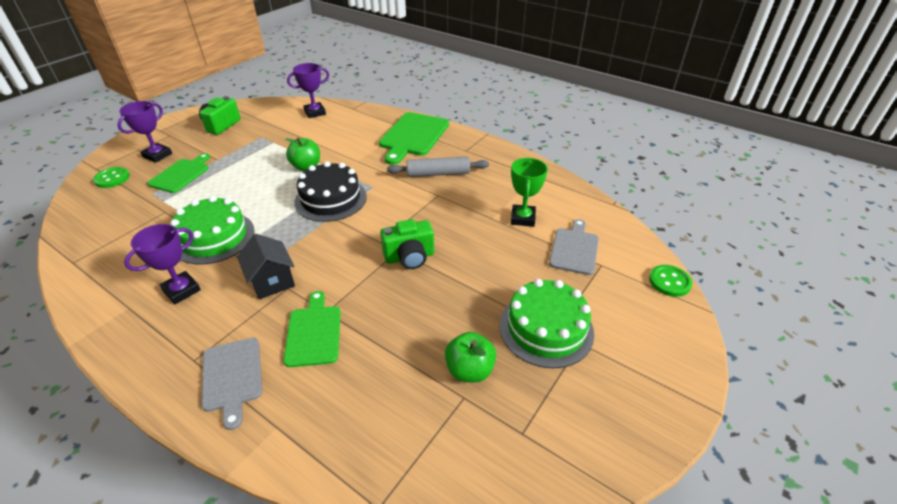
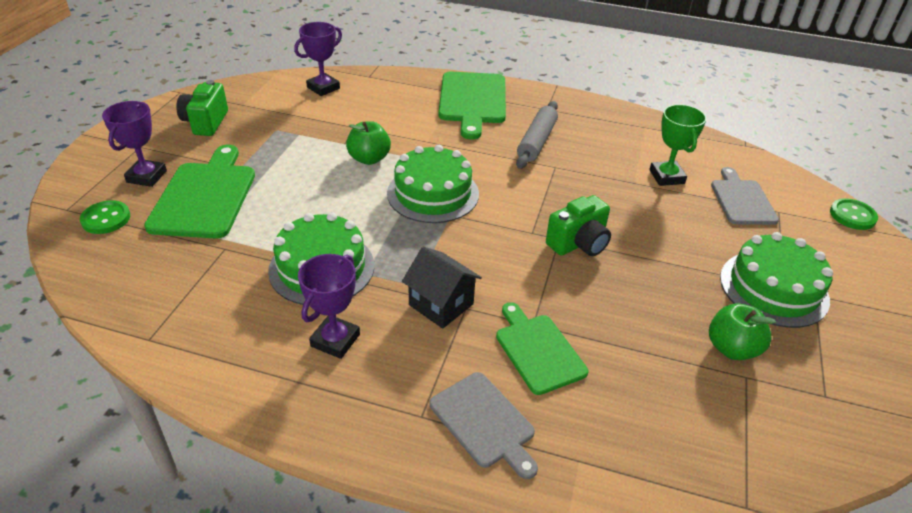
camera: 20 degrees left, 0 degrees up
(181, 174) = (205, 196): green cutting board -> green cutting board, size x1.57
(330, 199) = (433, 193): black cake -> green cake
(438, 174) = (536, 141): grey rolling pin -> grey rolling pin turned 45 degrees counterclockwise

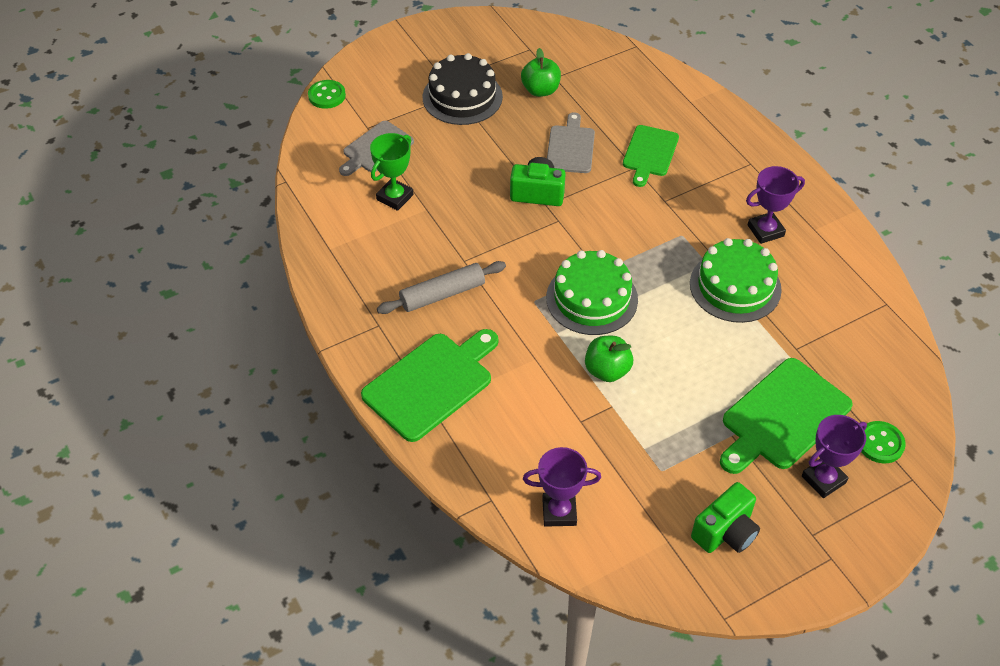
camera: 135 degrees left, 10 degrees up
(441, 304) = (678, 212): black house -> none
(484, 422) = (719, 141): grey cutting board -> grey cutting board (571, 147)
(773, 288) = (462, 97): green cake -> black cake

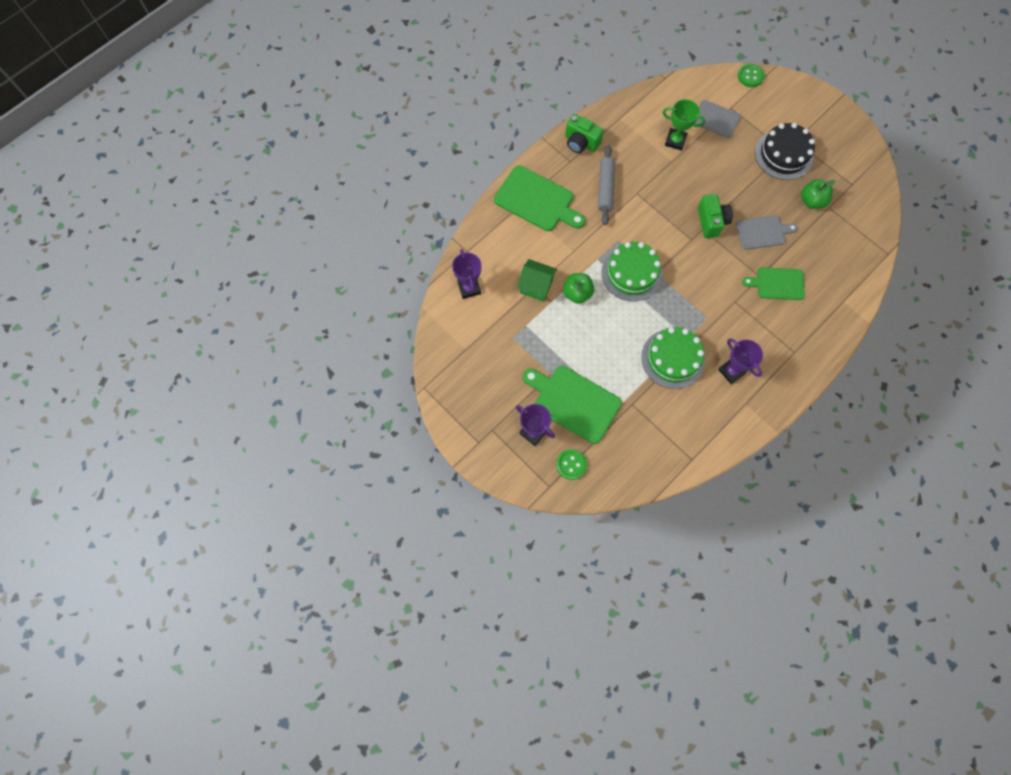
camera: 75 degrees right, 20 degrees up
(442, 294) = (605, 188): grey rolling pin -> grey rolling pin turned 45 degrees clockwise
(581, 419) = (536, 286): none -> green house
(725, 532) = (480, 380): green camera -> green camera (581, 142)

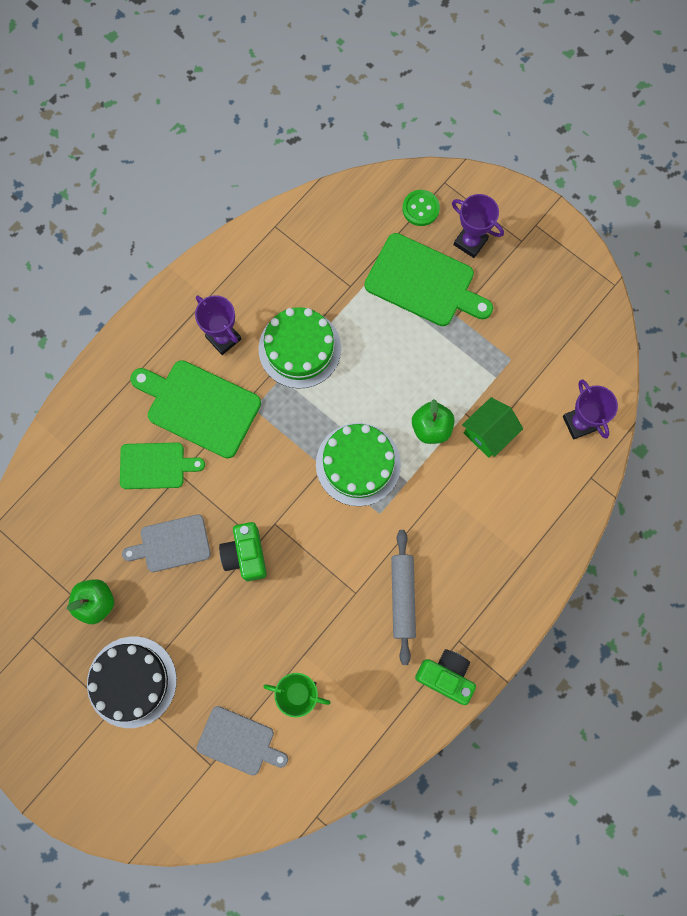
camera: 175 degrees right, 5 degrees up
(536, 286) = (488, 433): green house -> green house turned 60 degrees counterclockwise
(537, 200) = (502, 568): green cutting board -> green cutting board (199, 406)
(750, 76) = (176, 833): green button -> none

